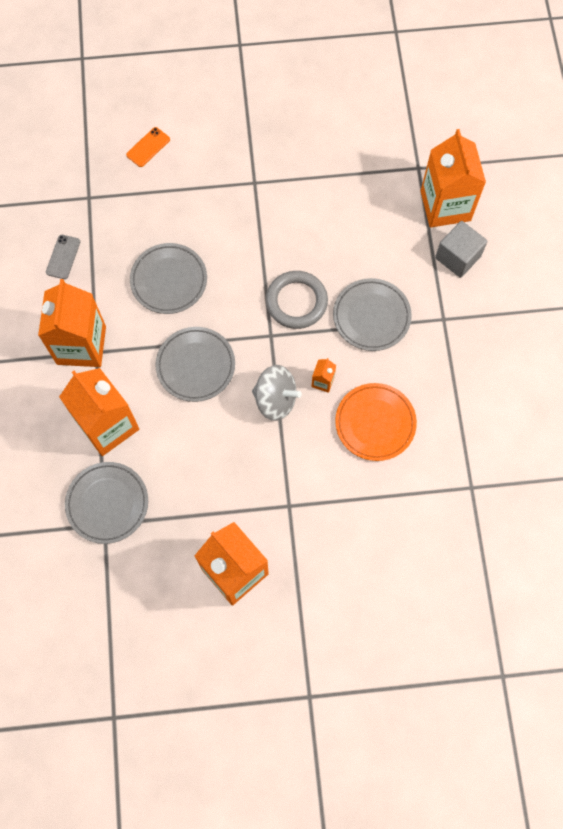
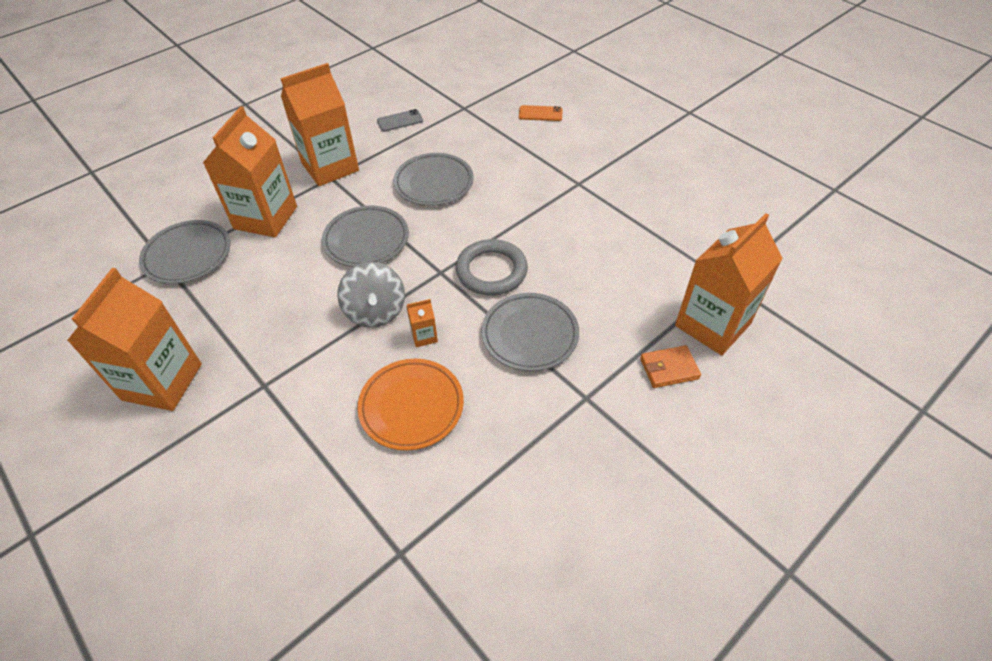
camera: 55 degrees right, 20 degrees down
(458, 257) = (669, 368): grey cube -> orange wallet

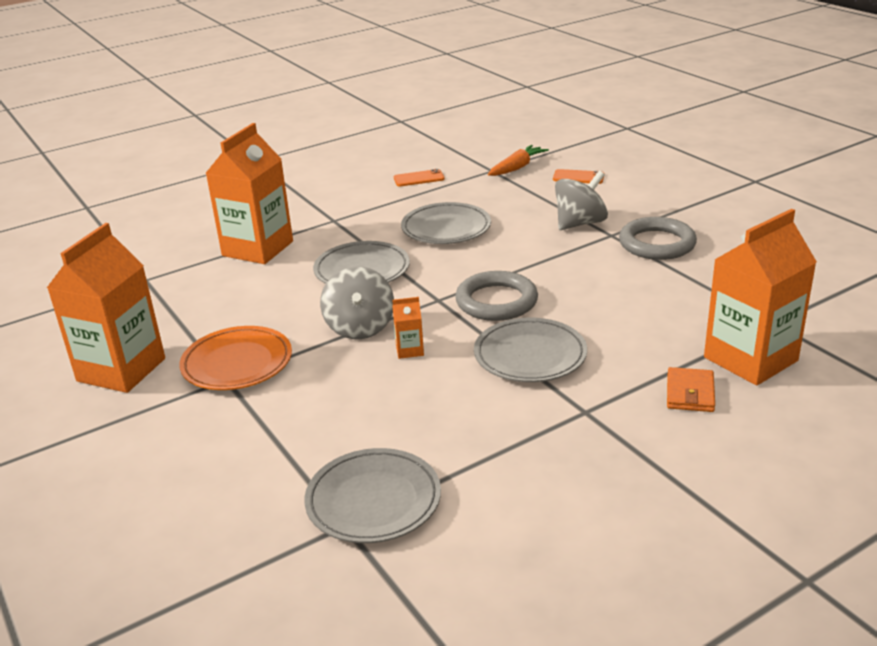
camera: 10 degrees right, 20 degrees down
(188, 255) = (170, 274): grey plate -> grey plate (373, 501)
(330, 167) = (335, 212): orange carton -> none
(400, 121) = (419, 178): grey phone -> orange phone
(411, 406) = (383, 406): orange plate -> orange plate (237, 363)
(485, 104) = (517, 168): none -> orange carrot
(549, 171) = (580, 223): none -> grey spinning top
(618, 192) = (657, 244): none -> grey ring
(669, 368) = (690, 393): orange wallet -> orange wallet turned 75 degrees counterclockwise

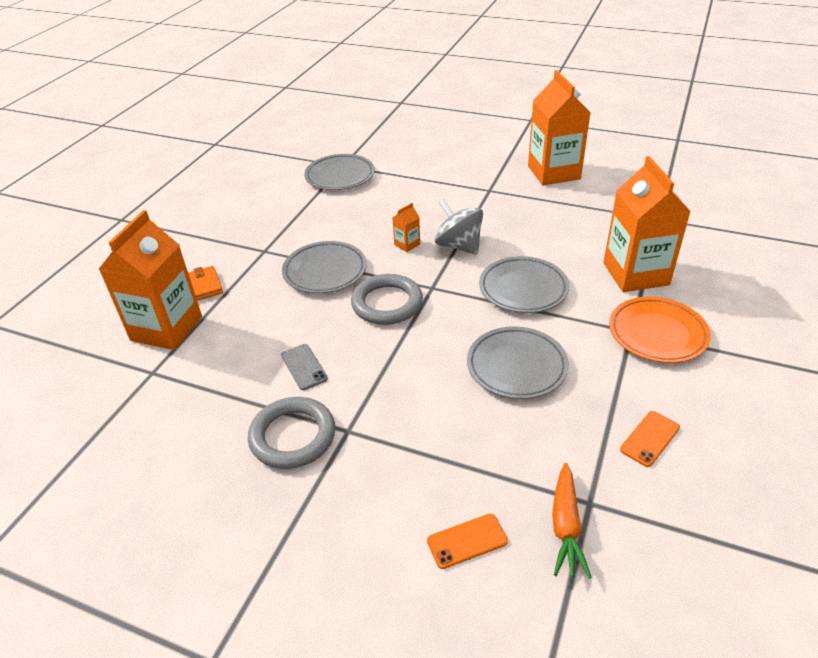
camera: 145 degrees right, 10 degrees up
(237, 363) = (497, 198): orange plate -> orange plate (657, 333)
(580, 223) = (393, 436): grey spinning top -> none
(618, 280) = (304, 367): none -> grey phone

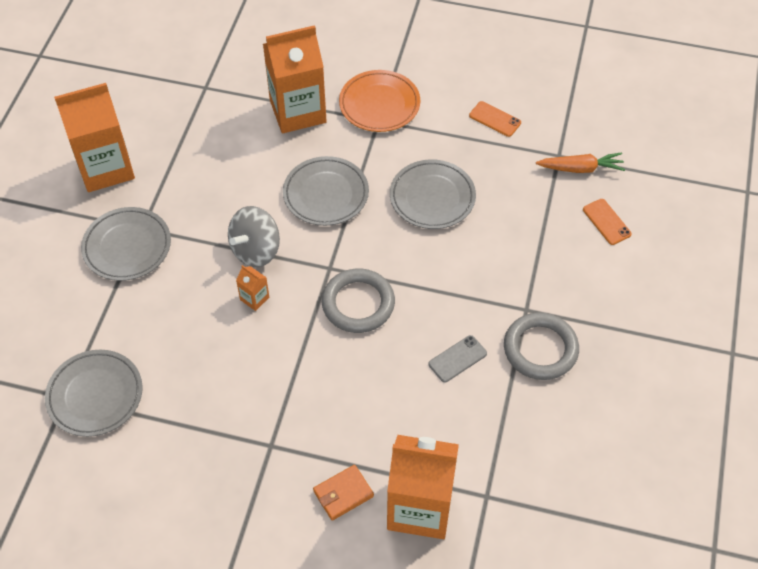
camera: 100 degrees left, 15 degrees up
(325, 271) = (307, 371): grey plate -> grey plate (127, 247)

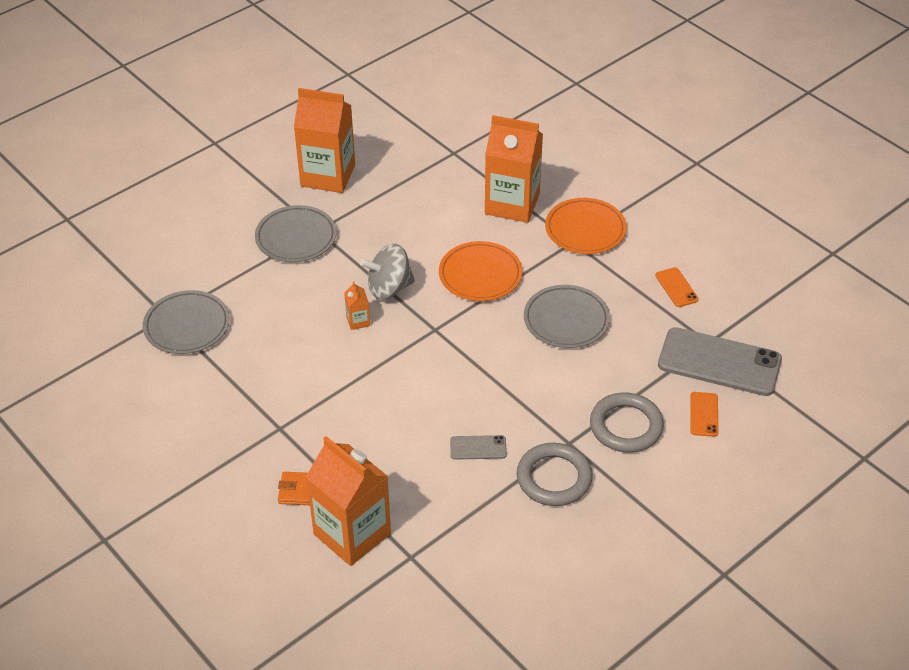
camera: 35 degrees right, 10 degrees down
(326, 194) = (480, 275): grey plate -> orange plate
(358, 303) = (434, 366): grey ring -> grey ring (626, 426)
(581, 168) = (719, 362): orange carrot -> grey phone

